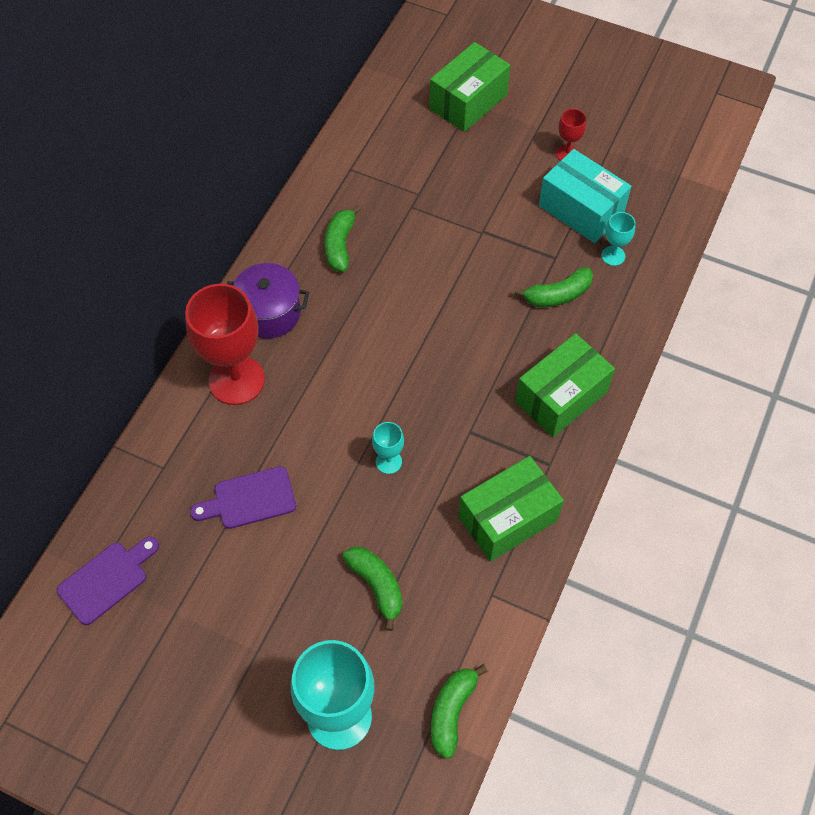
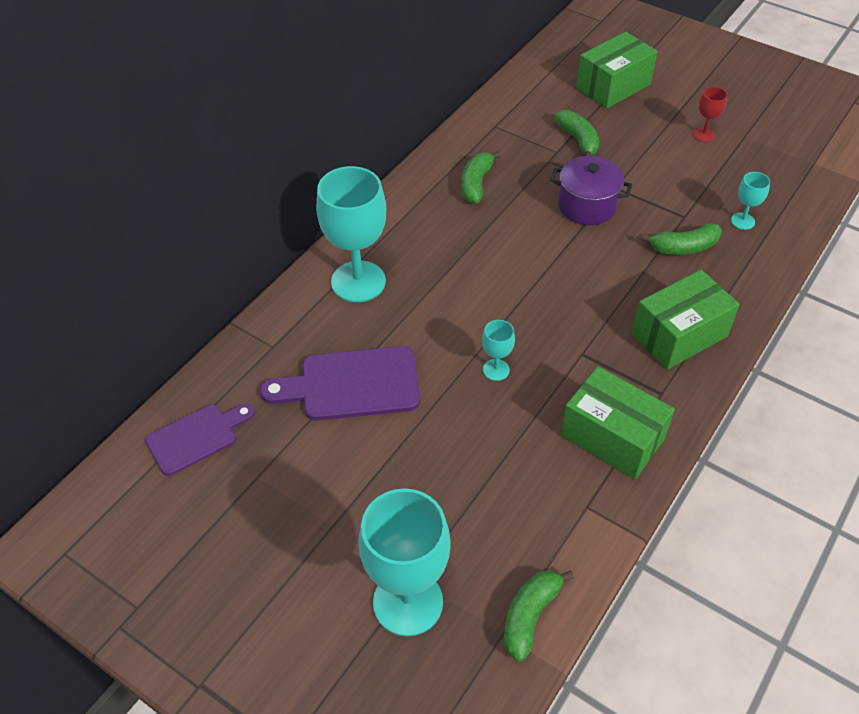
camera: 10 degrees right, 10 degrees down
(236, 380) = (358, 281): red goblet -> turquoise goblet
(249, 499) = (351, 385): purple cutting board -> purple cutting board, size x1.50
(269, 313) = (400, 230): purple pot -> purple pot (587, 206)
(377, 586) = (467, 481): green banana -> green banana (578, 140)
(507, 518) = (612, 437): green box -> green box turned 60 degrees clockwise
(581, 210) = (713, 180): turquoise box -> none

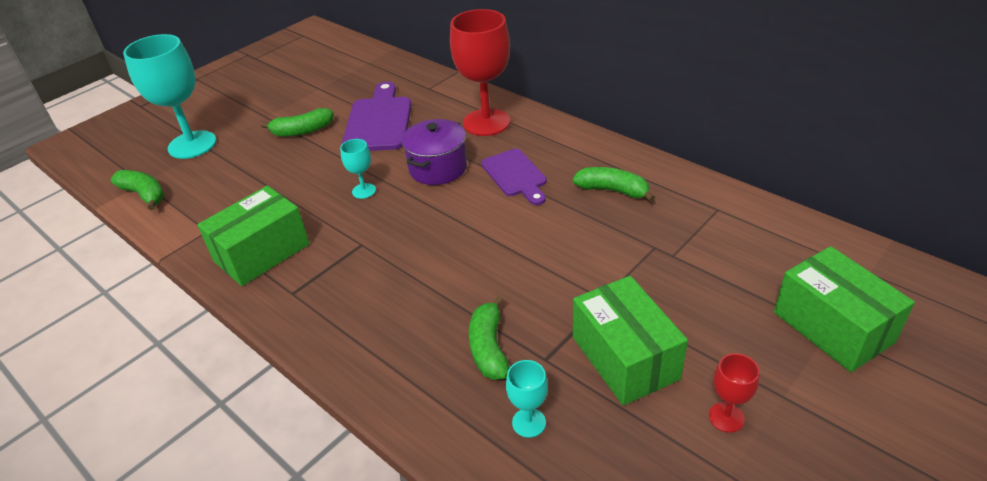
camera: 100 degrees right, 10 degrees down
(197, 437) = (361, 66): purple cutting board -> purple cutting board (515, 175)
(358, 281) = (486, 122): turquoise goblet -> red goblet
(578, 140) = (698, 276): green banana -> green banana (302, 131)
(587, 206) = (572, 270): purple pot -> purple pot (438, 168)
(679, 335) = (358, 319): green box -> green box (625, 357)

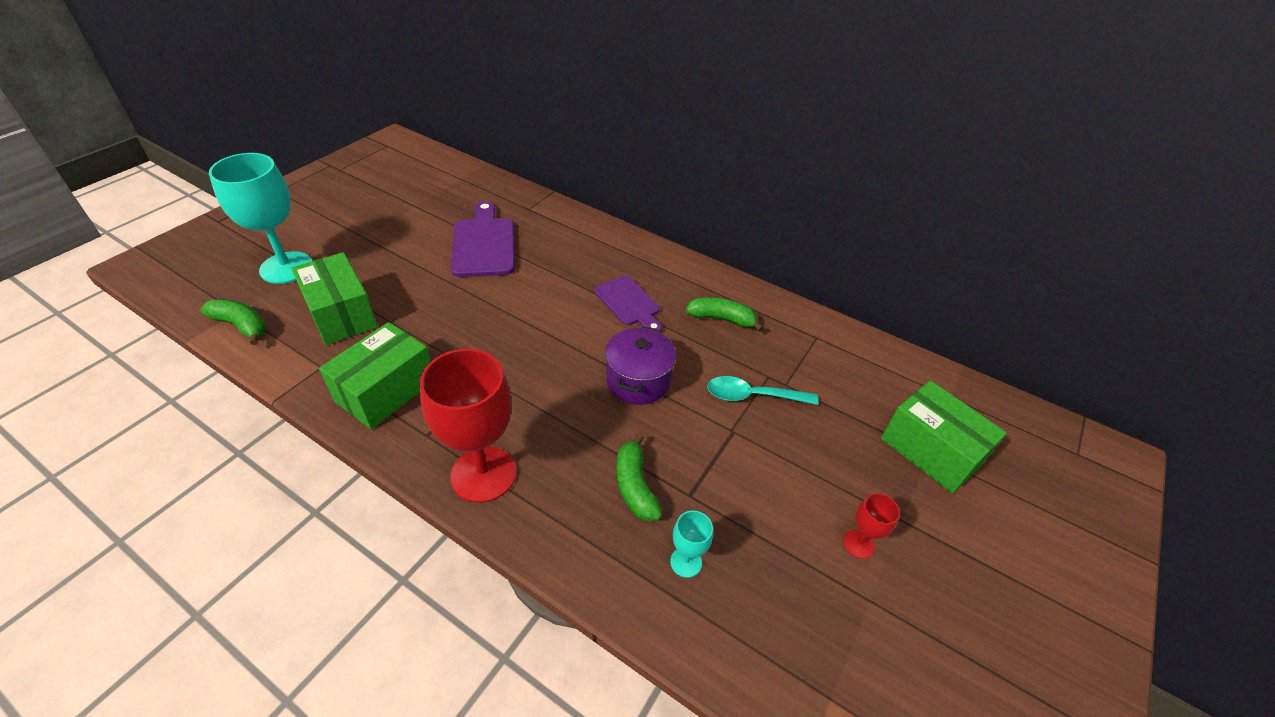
camera: 15 degrees left, 5 degrees up
(302, 131) = (405, 253): green banana -> none
(364, 191) = (482, 320): turquoise goblet -> none
(438, 168) = (552, 295): purple pot -> purple pot (638, 381)
(486, 122) = (591, 247): red goblet -> red goblet (483, 474)
(625, 357) = (761, 489): green box -> green box (341, 314)
(633, 266) = (752, 396): none -> turquoise spoon

